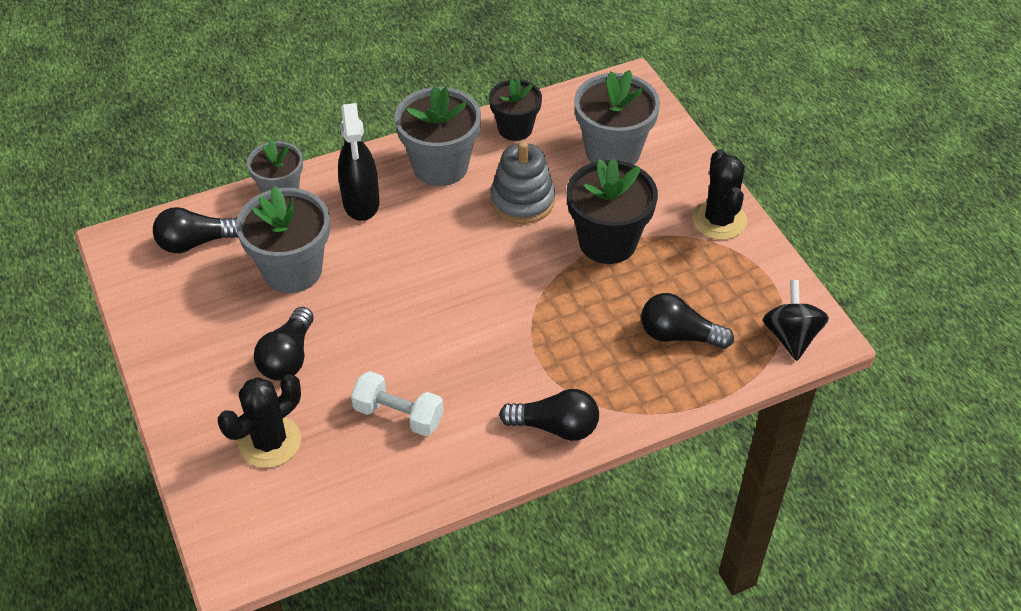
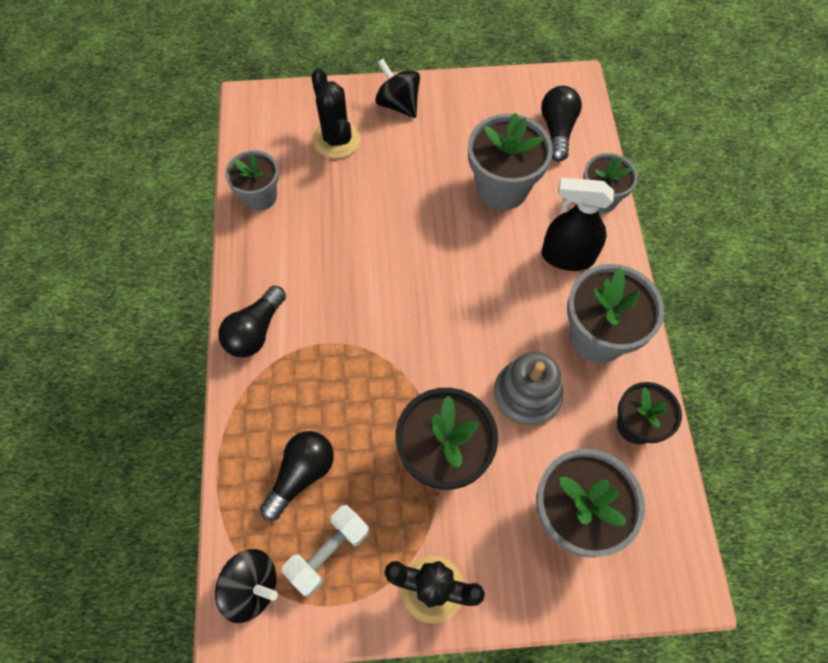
camera: 110 degrees right, 15 degrees up
(194, 396) = (398, 104): none -> black spinning top
(288, 357) = (410, 166): black light bulb -> none
(381, 490) = (260, 196): none -> grey flower pot
(398, 415) = (321, 224): white dumbbell -> white dumbbell (329, 552)

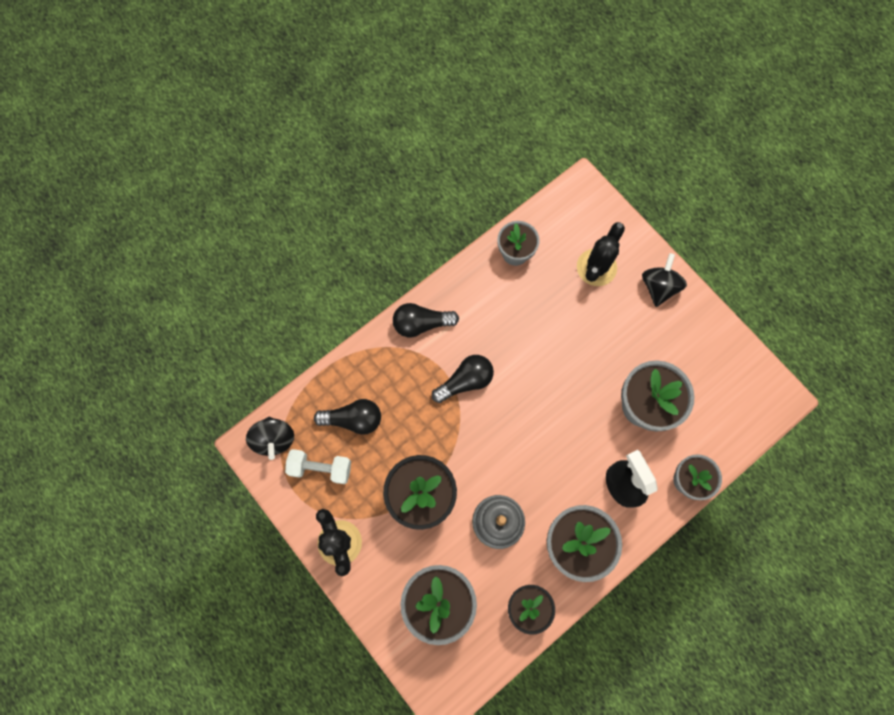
camera: 55 degrees right, 10 degrees up
(557, 130) = (725, 413): black light bulb -> black light bulb (465, 381)

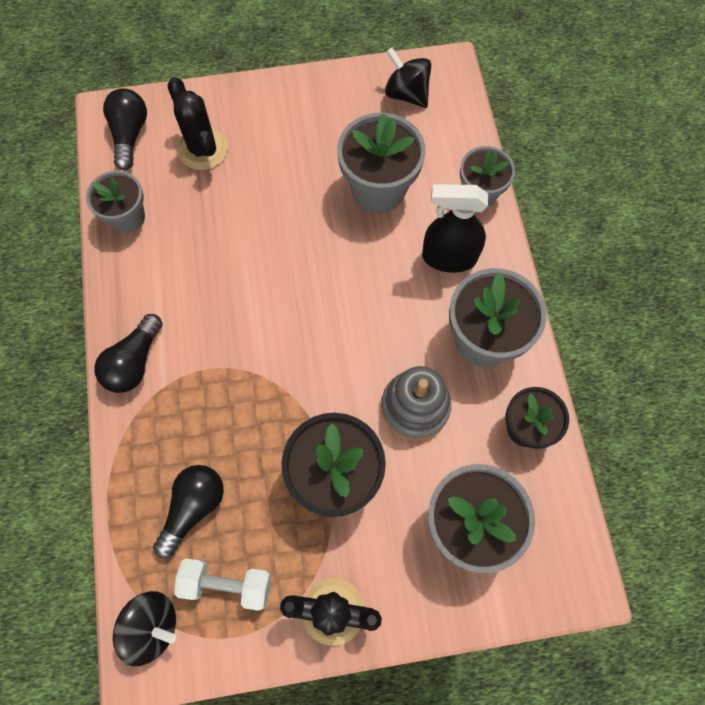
camera: 60 degrees left, 5 degrees down
(320, 468) = (227, 584): white dumbbell -> white dumbbell turned 60 degrees clockwise
(465, 381) = (234, 351): black light bulb -> black light bulb (130, 135)
(658, 287) = (265, 105): black spinning top -> black spinning top (406, 94)

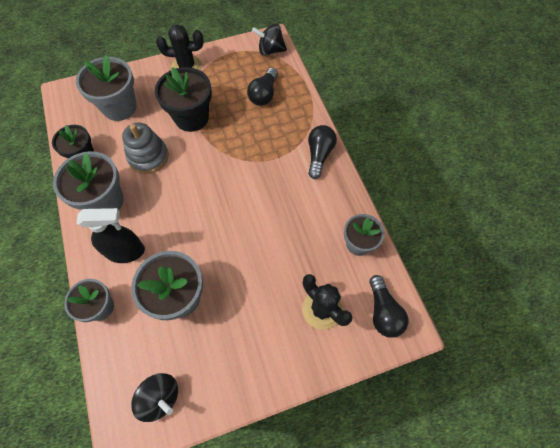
camera: 170 degrees right, 5 degrees down
(227, 584) = (239, 69): white dumbbell -> none

